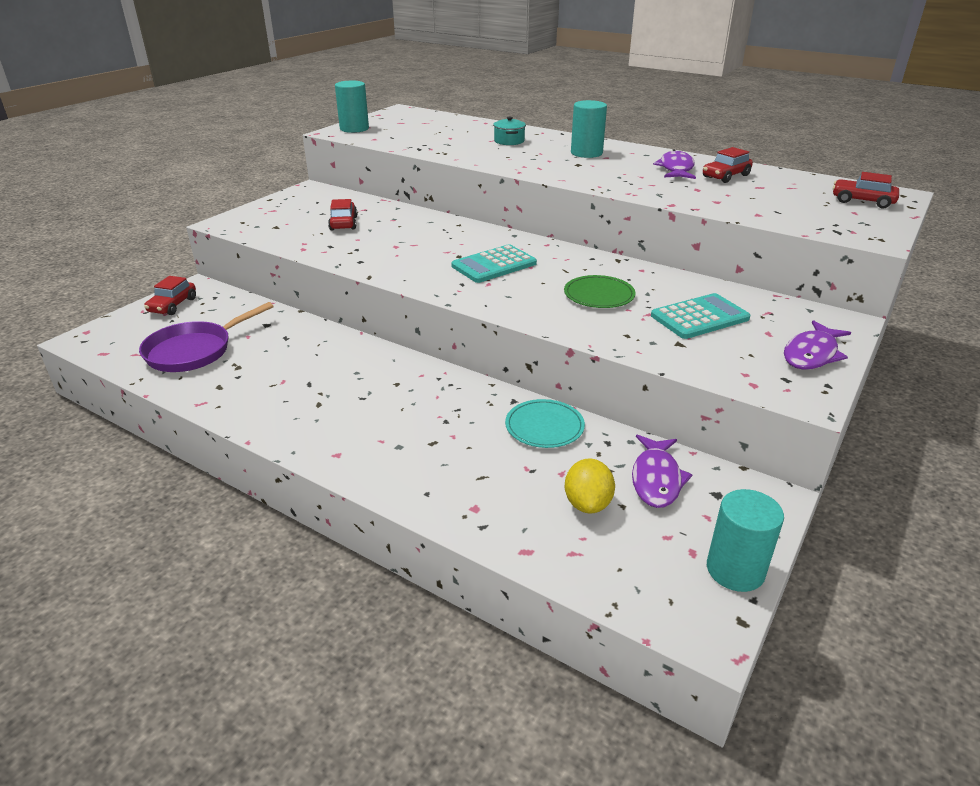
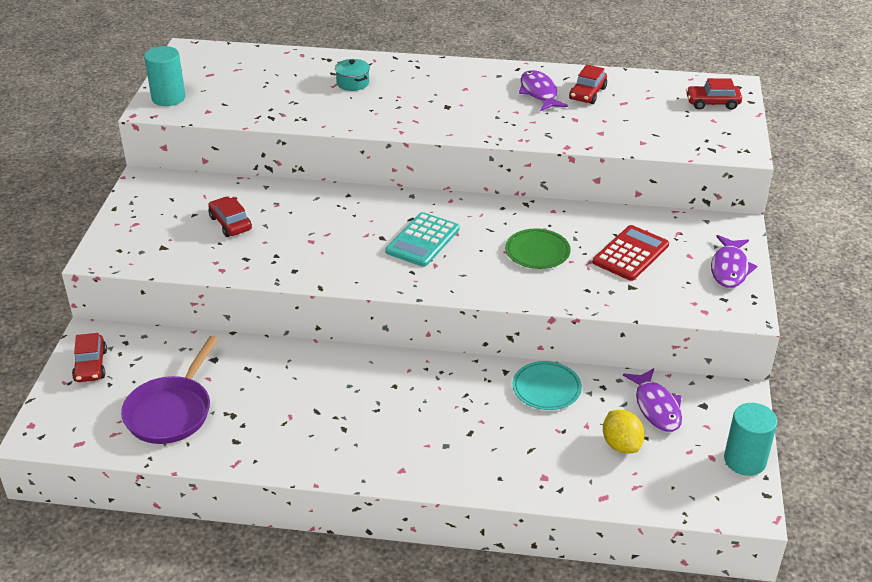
camera: 25 degrees left, 5 degrees up
(586, 153) = (442, 86): turquoise cylinder -> none
(699, 317) = (630, 254): turquoise calculator -> red calculator

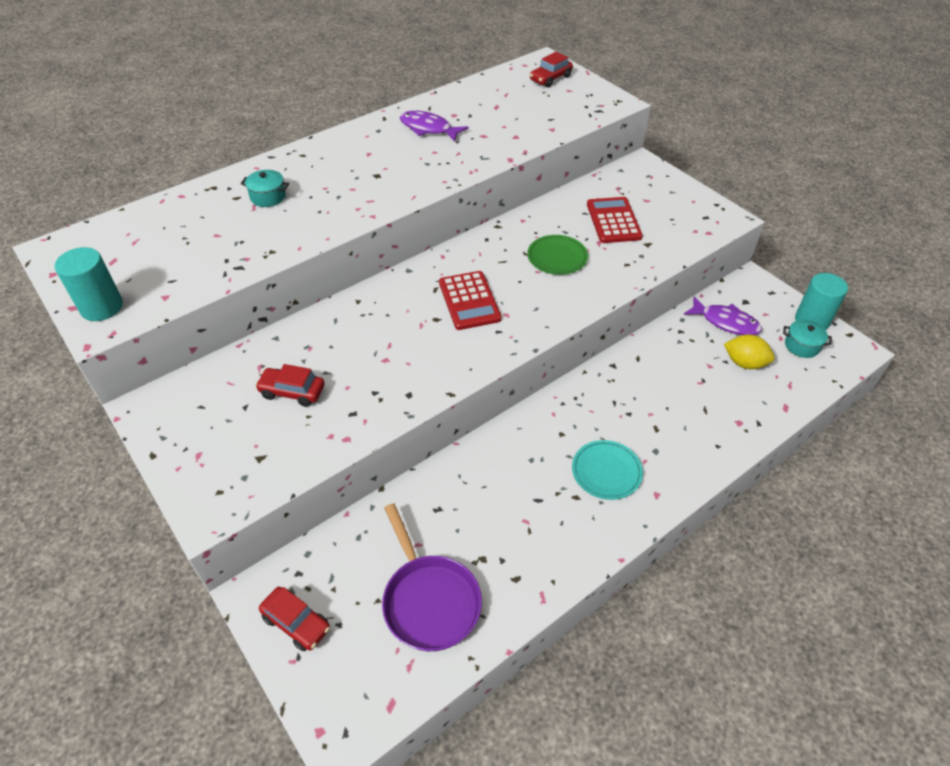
camera: 45 degrees left, 10 degrees up
(422, 240) = (469, 301): turquoise calculator -> red calculator
(546, 388) = (653, 358): turquoise plate -> turquoise plate (606, 471)
(587, 94) = (462, 112): red car -> none
(699, 470) = (802, 346): none -> turquoise pot
(729, 268) = (679, 194): purple fish -> none

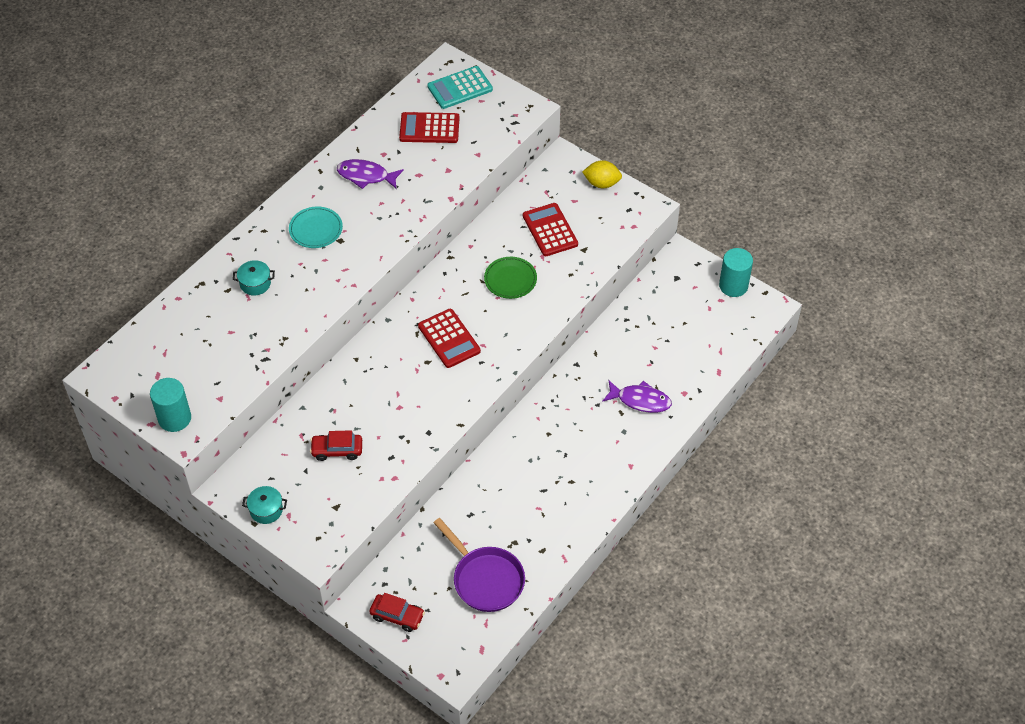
camera: 15 degrees left, 5 degrees up
(508, 103) = (429, 128): none -> red calculator
(550, 78) = (460, 88): red car -> turquoise calculator
(606, 471) = (590, 456): turquoise plate -> turquoise plate (316, 229)
(725, 322) = (662, 302): purple fish -> purple fish (640, 400)
(744, 363) = (682, 339): yellow lemon -> yellow lemon (602, 183)
(802, 346) = (727, 312): turquoise pot -> turquoise pot (266, 510)

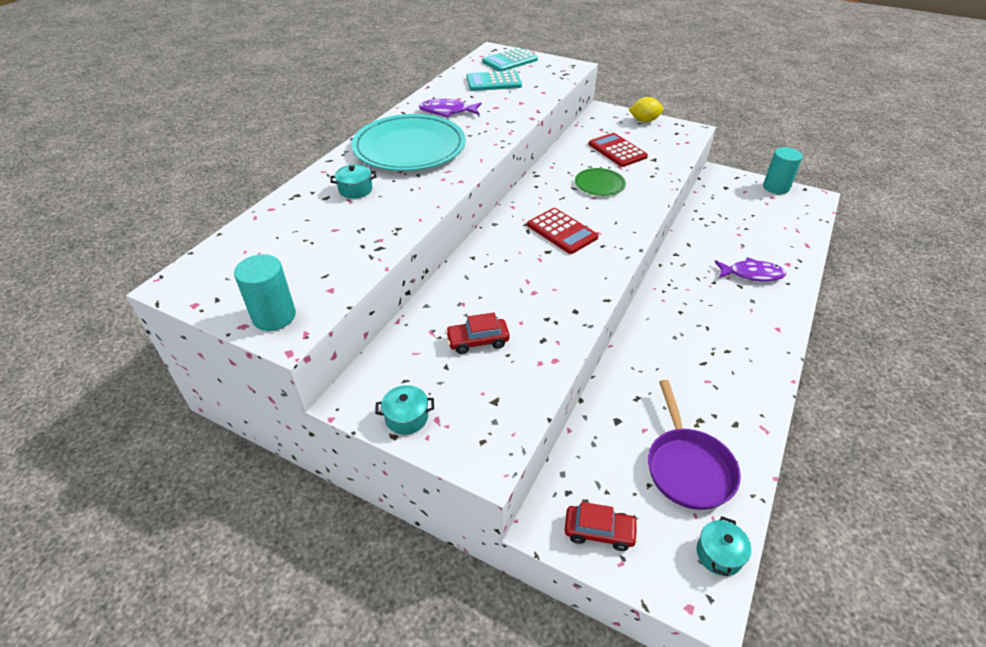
camera: 10 degrees left, 10 degrees down
(316, 229) = (409, 147): turquoise plate -> turquoise plate, size x2.09
(429, 128) = (493, 82): red calculator -> turquoise calculator
(478, 645) = (719, 554): none -> turquoise pot
(485, 579) = (687, 467): purple pan -> purple pan turned 45 degrees clockwise

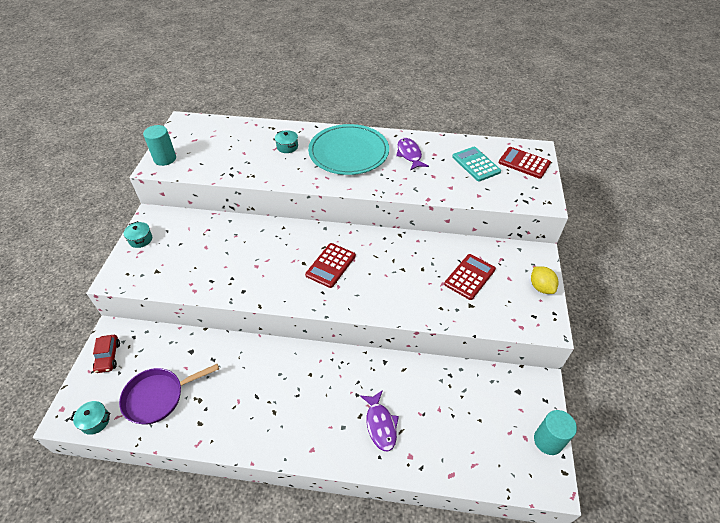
camera: 70 degrees right, 5 degrees up
(477, 341) = (203, 251): red car -> none
(509, 61) = (524, 163): turquoise calculator -> red calculator
(599, 184) = (407, 275): green plate -> none

